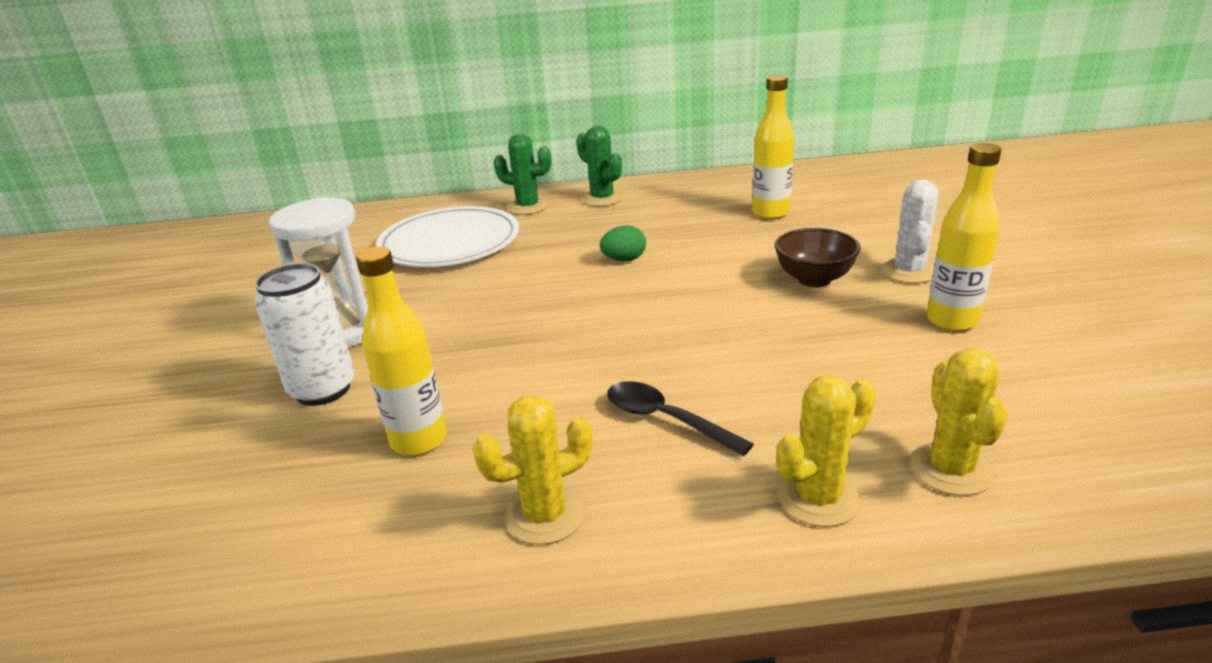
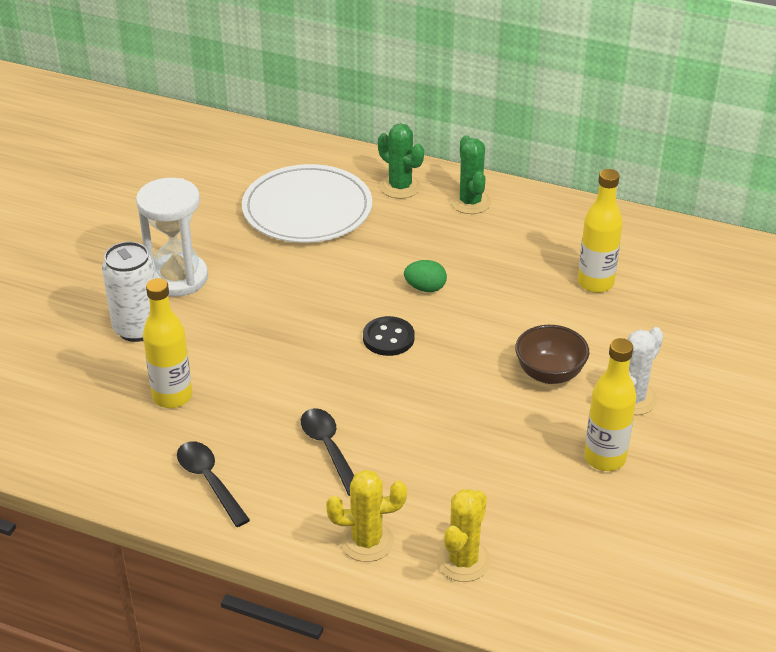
camera: 25 degrees right, 10 degrees up
(545, 515) = (209, 481): yellow cactus -> black spoon
(628, 304) = (388, 338): none -> black button

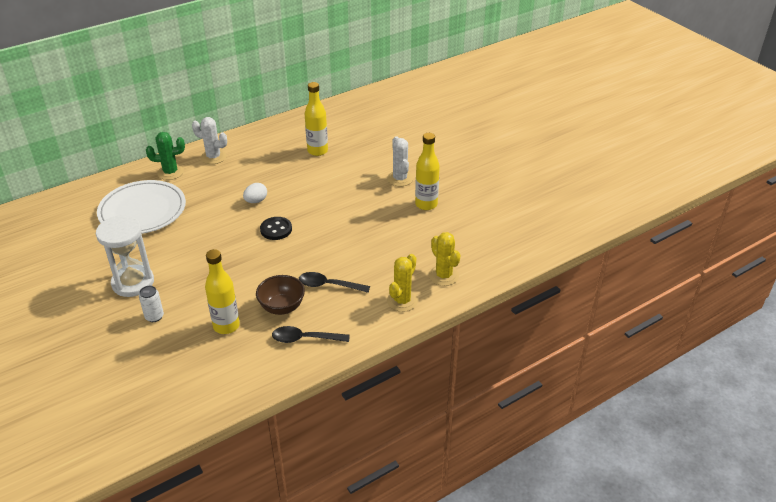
camera: 55 degrees left, 0 degrees up
(137, 328) = (154, 317): white can -> white can, size x0.55
(425, 288) = (256, 201): green egg -> white egg
(470, 202) = (213, 157): green cactus -> white cactus
(549, 374) = (358, 193): brown bowl -> brown bowl (282, 307)

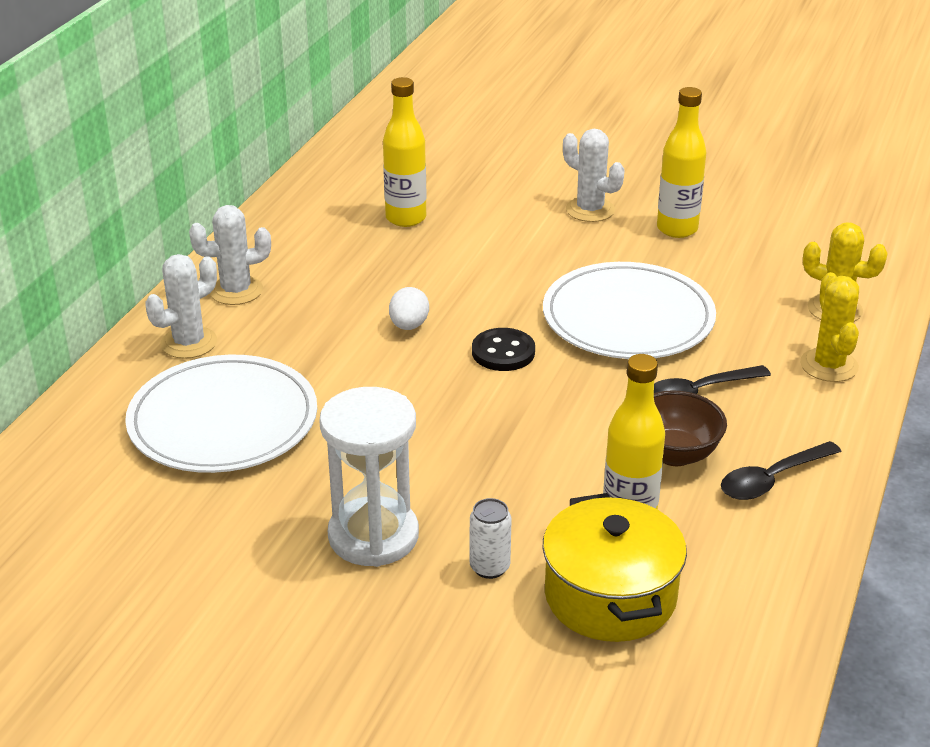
camera: 35 degrees left, 5 degrees down
(170, 172) = (189, 343): green cactus -> white cactus
(179, 352) = (610, 596): none -> yellow pot
(346, 237) = (628, 318): none -> white plate

